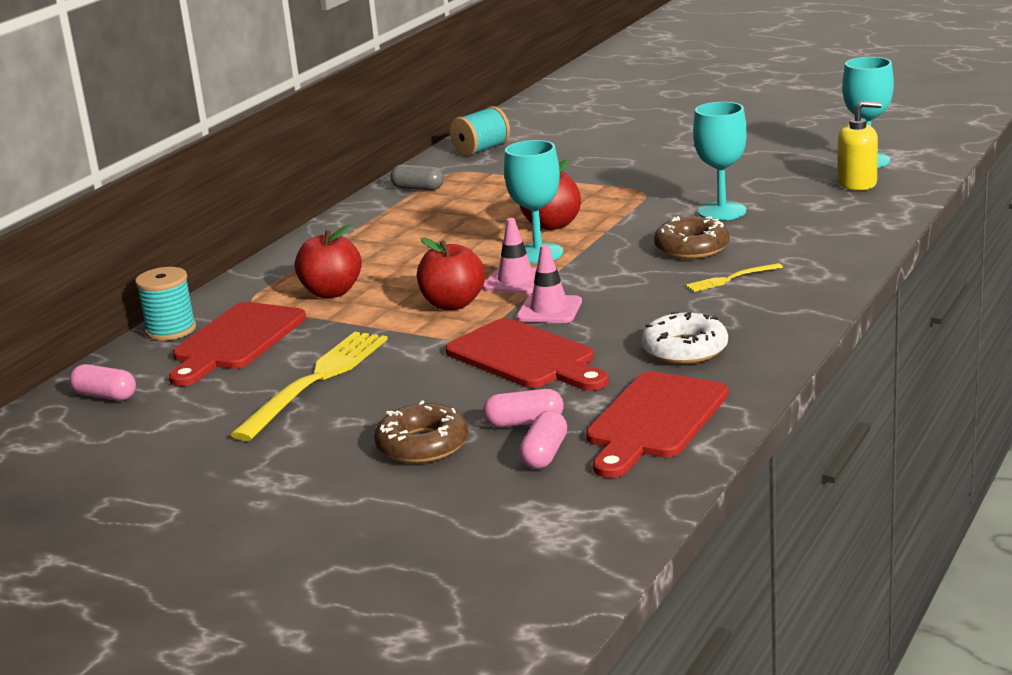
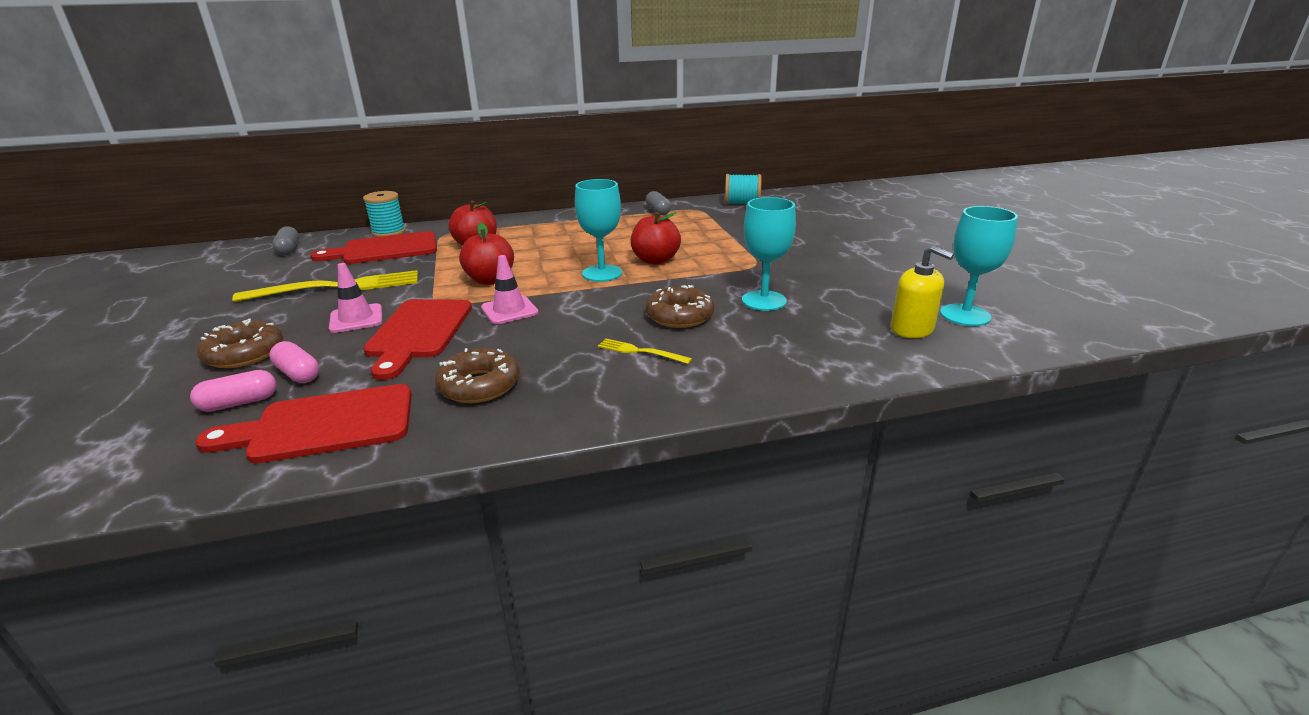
camera: 45 degrees right, 5 degrees up
(105, 396) = (288, 249): pink capsule -> grey capsule
(516, 281) = (548, 283): pink traffic cone -> pink traffic cone (356, 319)
(685, 349) = (479, 385): white donut -> brown donut

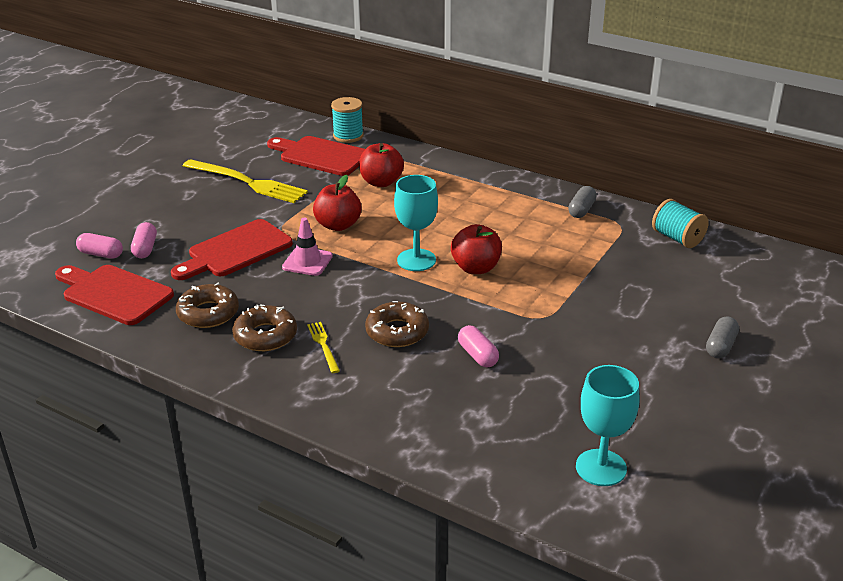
camera: 45 degrees right, 5 degrees up
(244, 353) = (142, 216): brown donut -> brown donut (265, 336)
(288, 249) = (268, 125): grey capsule -> grey capsule (720, 346)
(356, 319) = (222, 219): pink traffic cone -> none
(764, 301) = (477, 355): turquoise goblet -> pink capsule
(912, 329) = (530, 449): yellow soap dispenser -> none

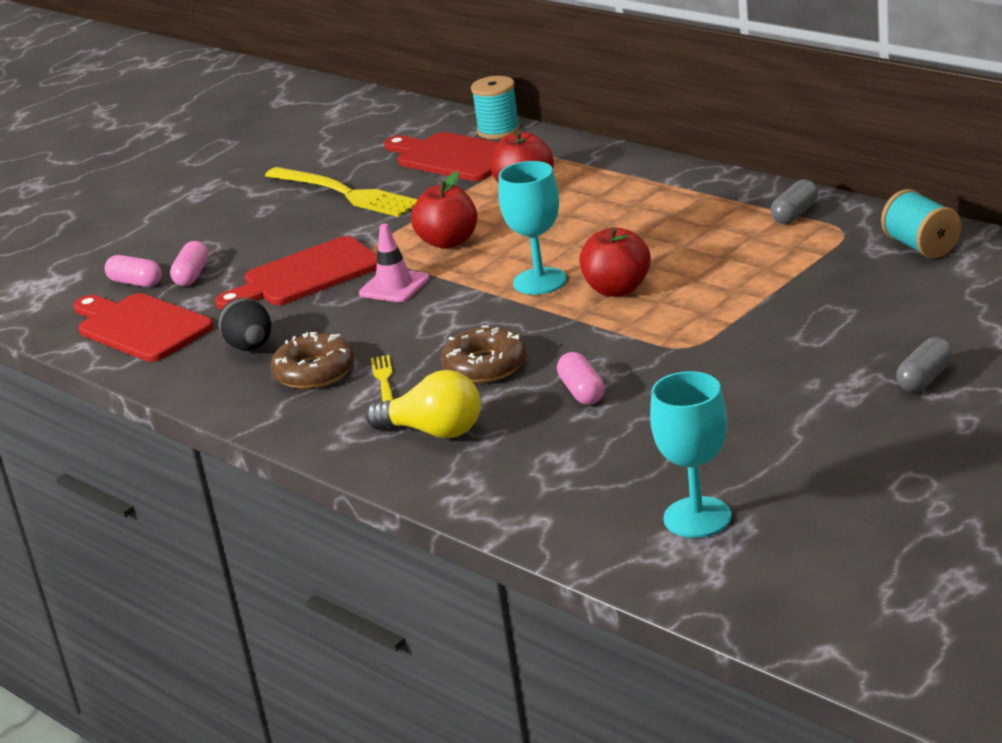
camera: 15 degrees right, 5 degrees down
(208, 313) = (250, 347): brown donut -> black egg
(375, 390) = (434, 431): none -> yellow light bulb

